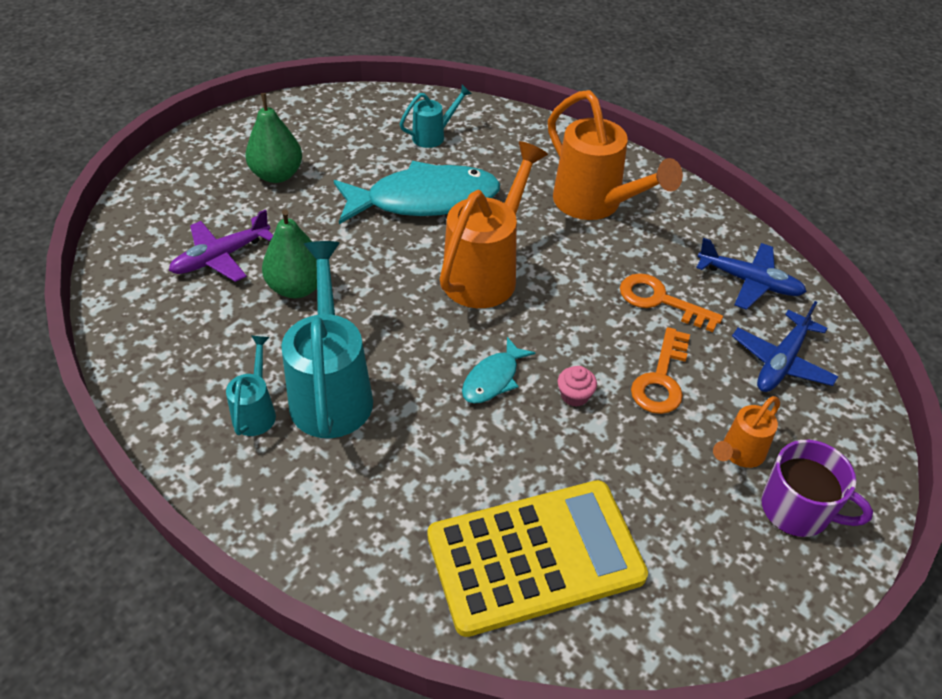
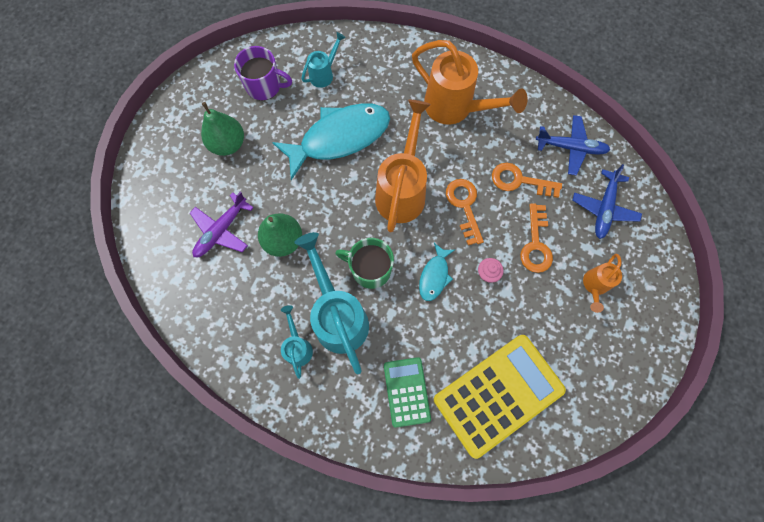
camera: 15 degrees left, 25 degrees up
(390, 512) = (406, 391): none -> green calculator
(402, 348) = (370, 269): none -> green mug
(568, 310) = (464, 206): none -> orange key
(797, 509) = (634, 315): purple mug -> purple mug (264, 86)

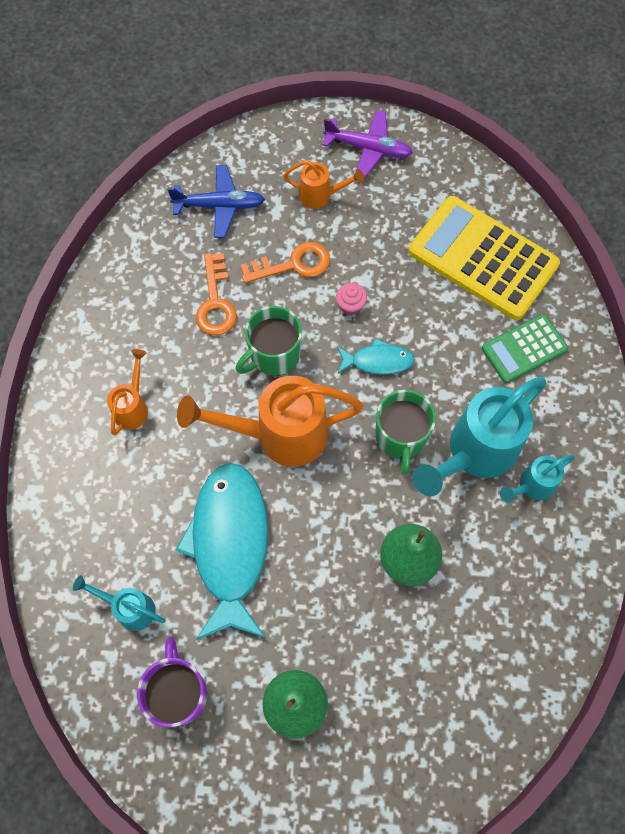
camera: 110 degrees left, 5 degrees down
(222, 230) = (428, 651): purple plane -> purple plane (368, 148)
(339, 138) = (229, 544): turquoise fish -> turquoise fish turned 45 degrees clockwise
(455, 108) = (133, 406): orange watering can -> orange watering can, size x0.51
(464, 206) = (274, 354): orange key -> green mug
(570, 148) = (149, 257): blue plane -> none

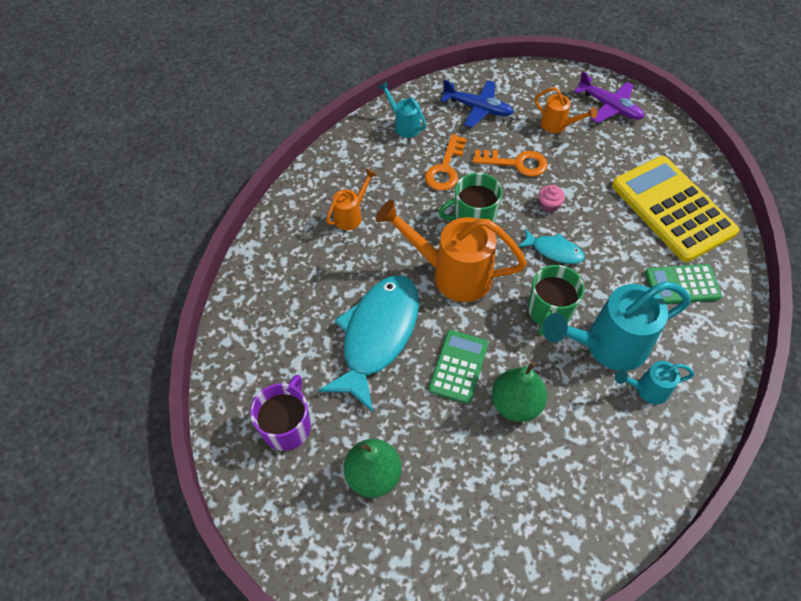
camera: 25 degrees right, 10 degrees down
(129, 608) = (280, 350): turquoise watering can -> turquoise watering can (404, 125)
(332, 543) = (458, 366): none -> green calculator

